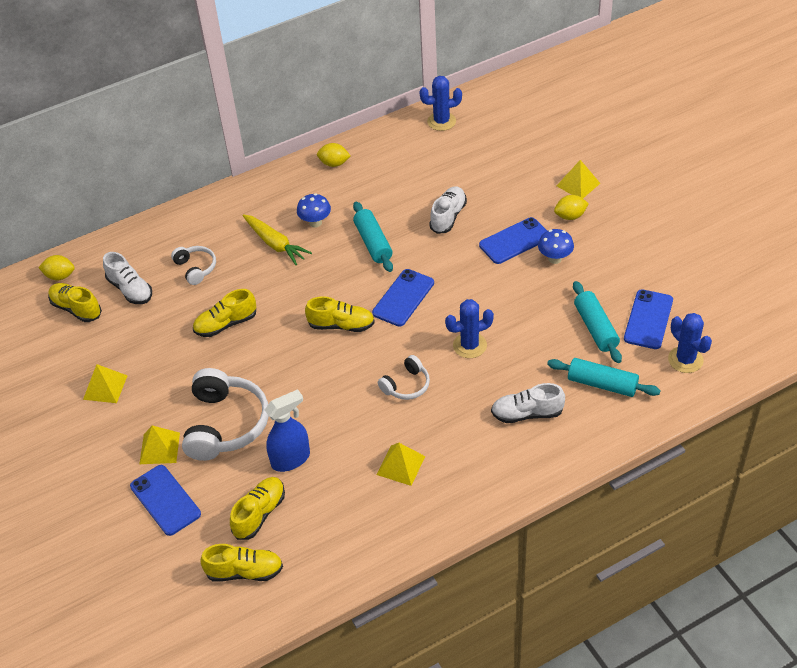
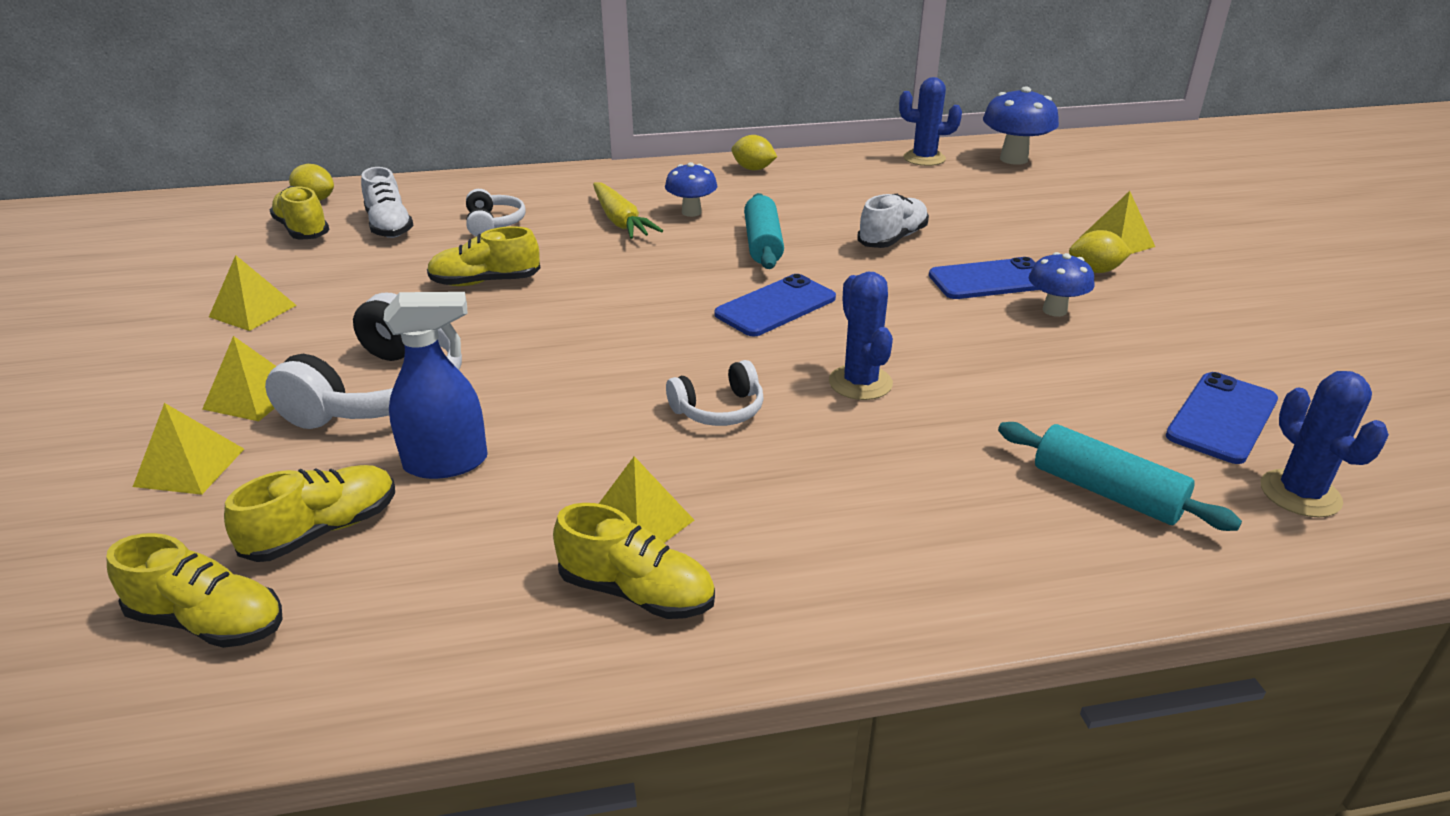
camera: 15 degrees right, 15 degrees down
(165, 500) = (189, 467): blue phone -> yellow pyramid
(341, 325) = (657, 316): yellow shoe -> yellow shoe (637, 592)
(469, 345) = (860, 383): blue cactus -> blue cactus turned 75 degrees clockwise
(499, 107) = (1013, 159): none -> blue mushroom
(527, 413) = (932, 502): white shoe -> none
(596, 328) = (1111, 408): turquoise rolling pin -> none

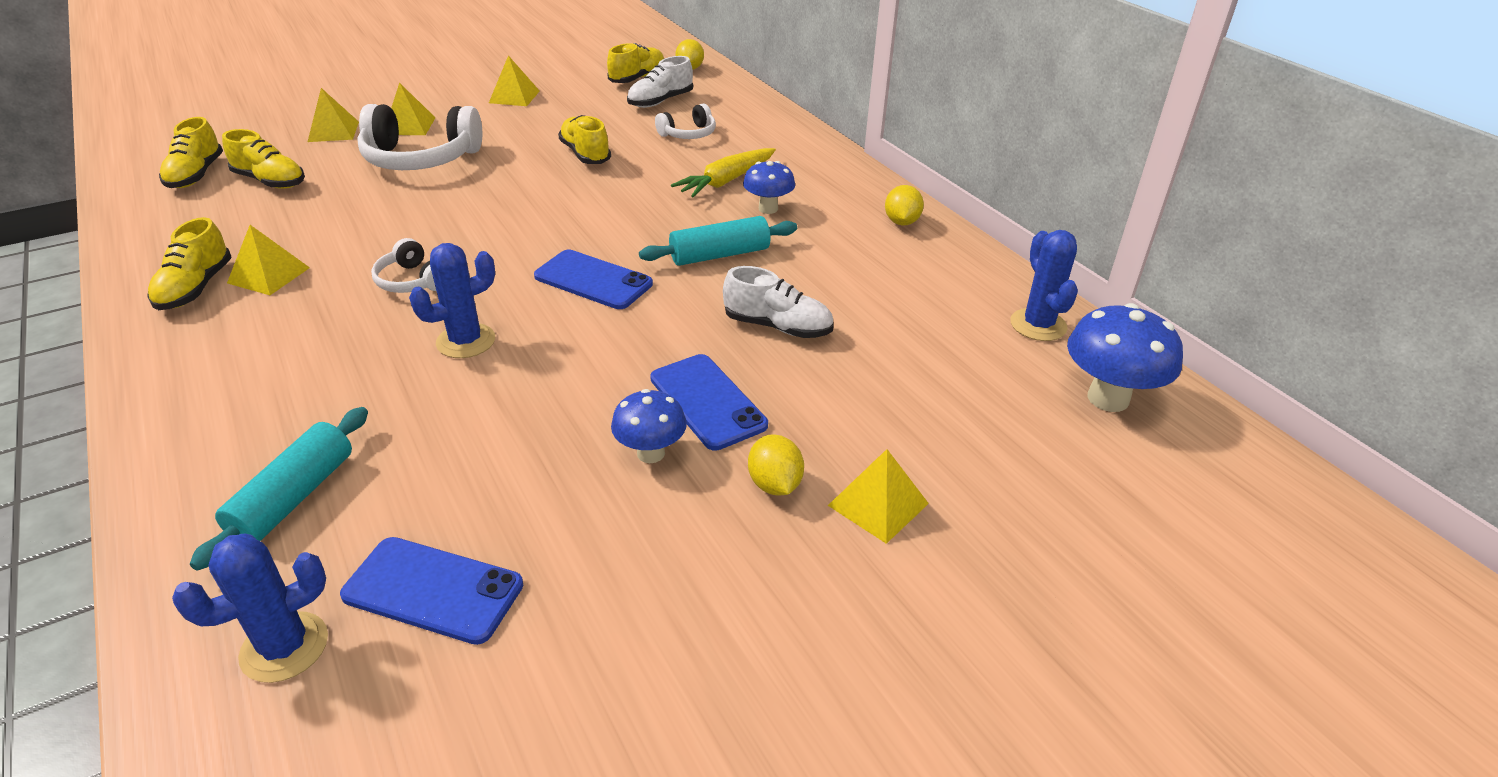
camera: 70 degrees right, 5 degrees up
(447, 463) = (338, 198): blue spray bottle -> none

